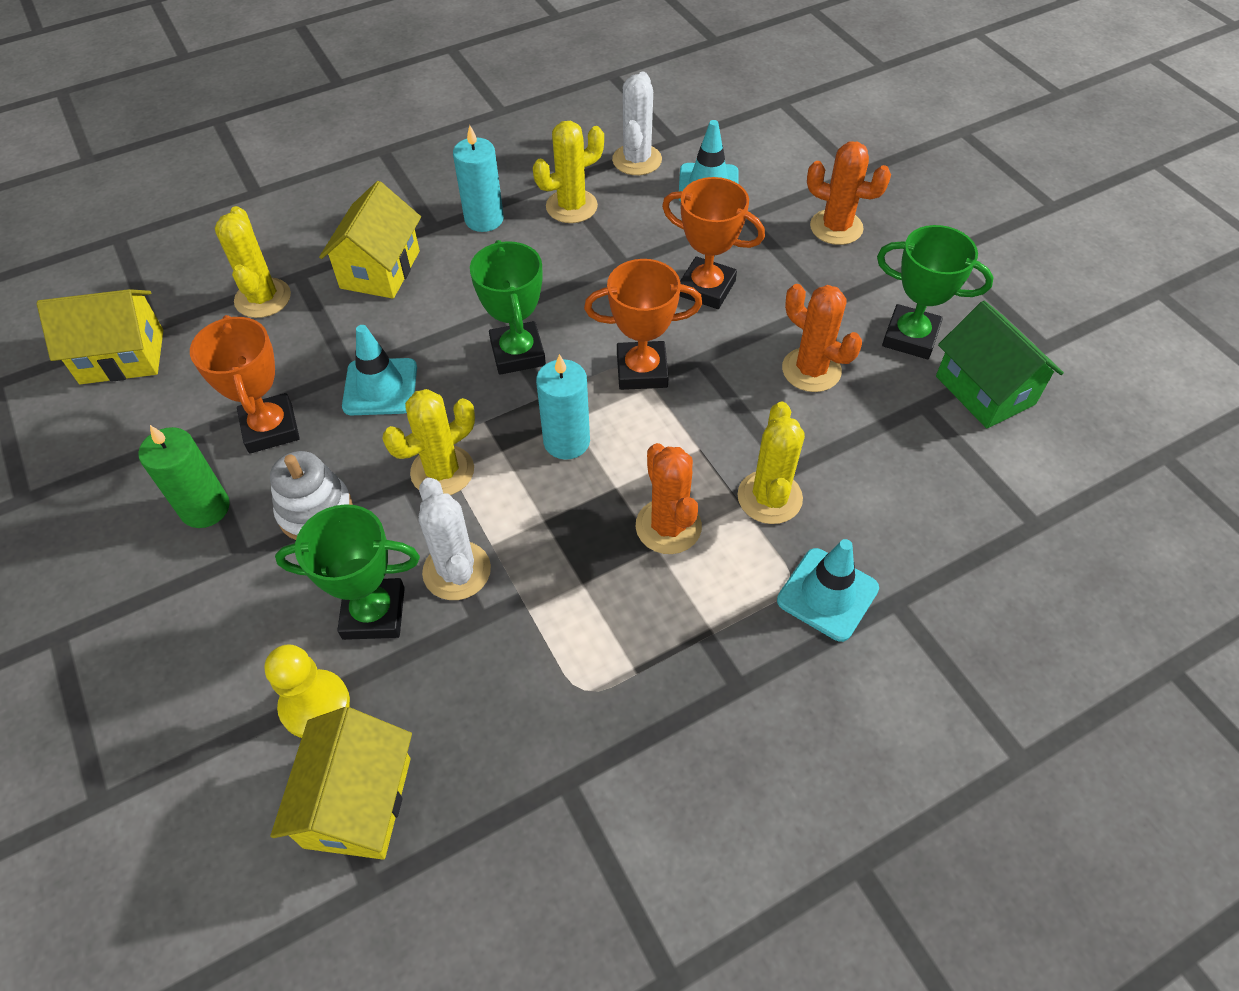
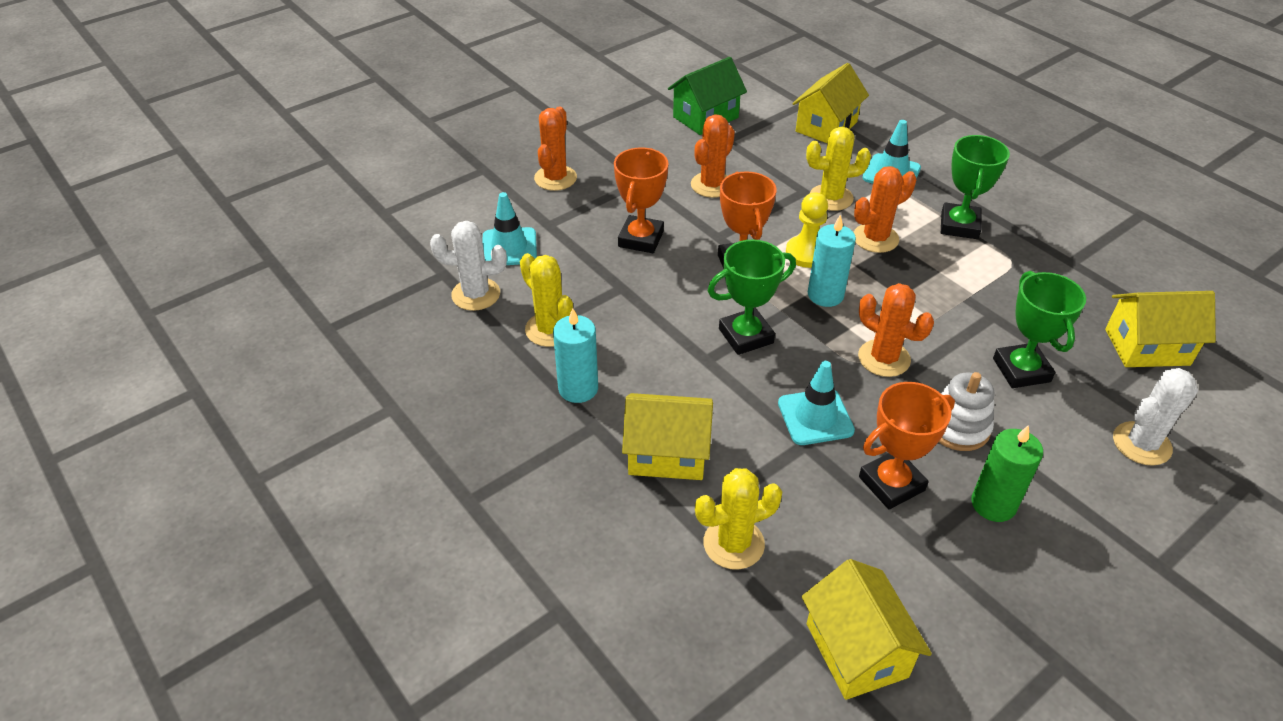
camera: 100 degrees left, 10 degrees down
(315, 705) = (1104, 384): yellow pawn -> yellow pawn (807, 253)
(442, 471) = (884, 358): yellow cactus -> orange cactus
(457, 571) = (964, 333): white cactus -> white cactus (1141, 444)
(910, 337) = (666, 145): green trophy -> green trophy (959, 225)
(964, 539) = (826, 127): none -> yellow house

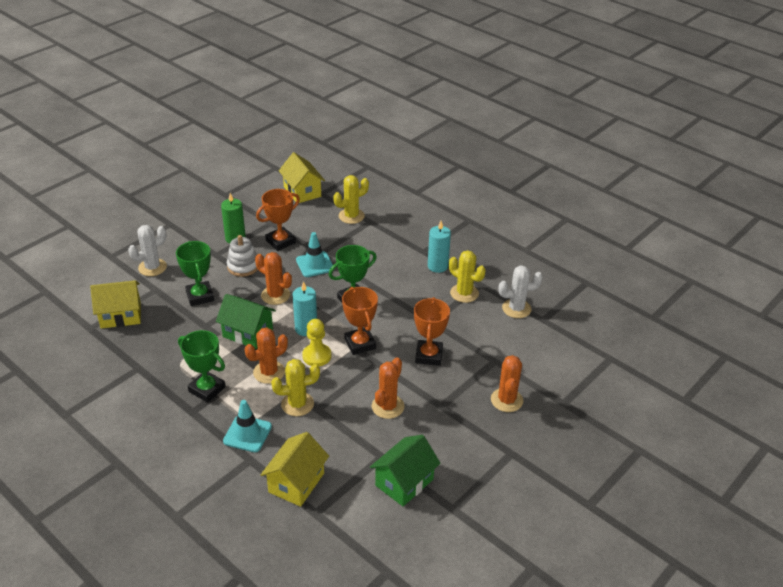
camera: 170 degrees right, 5 degrees down
(509, 247) = (512, 341): turquoise traffic cone -> none
(667, 454) = (386, 243): yellow house -> none
(919, 297) = (248, 333): none -> green house
(959, 225) = (207, 389): green trophy -> green trophy turned 60 degrees counterclockwise

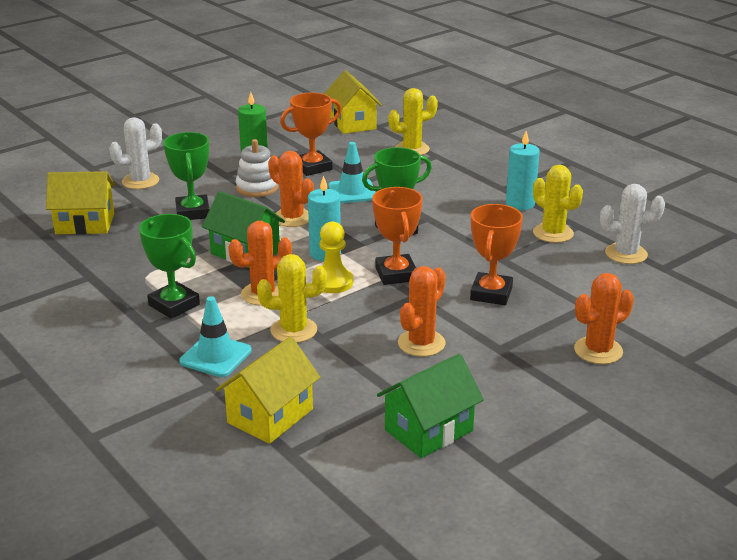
camera: 10 degrees right, 10 degrees down
(506, 400) = (598, 351): orange cactus -> orange cactus turned 45 degrees clockwise

